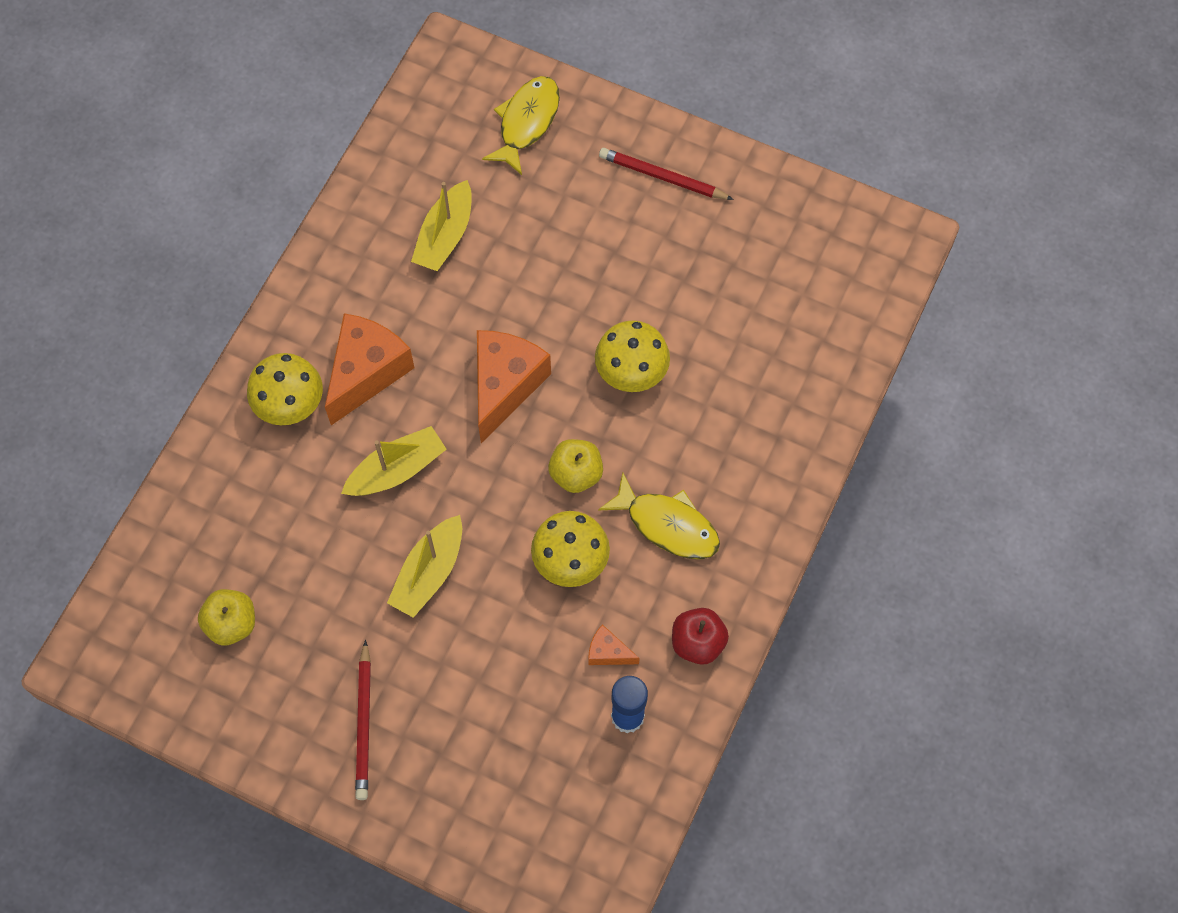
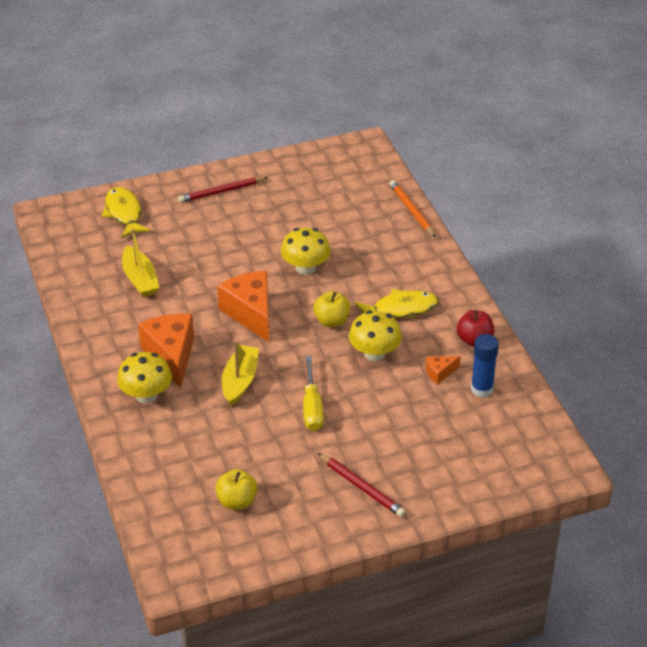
camera: 45 degrees left, 25 degrees down
(429, 573) = (312, 407): yellow boat -> yellow screwdriver
(844, 390) = (411, 210): none -> orange pencil

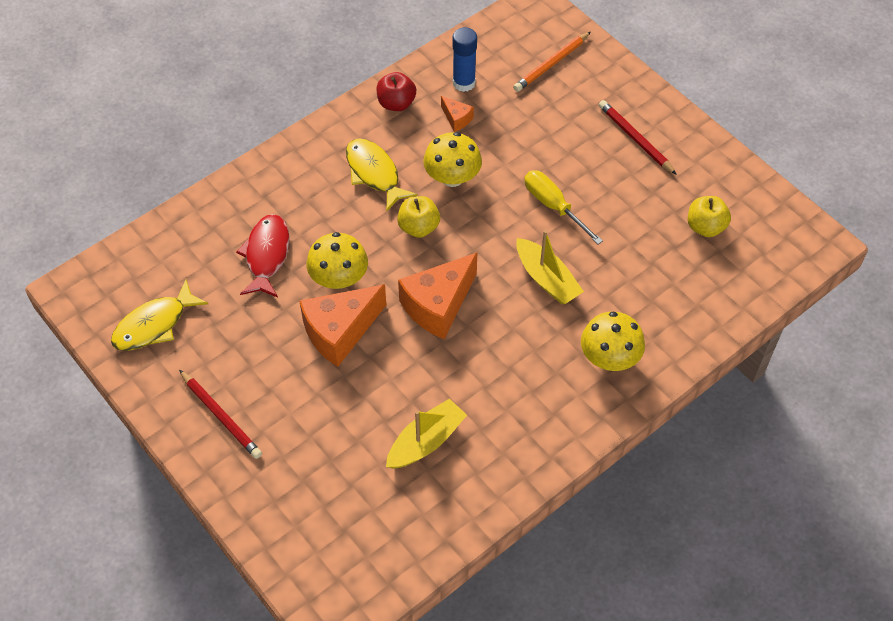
camera: 110 degrees left, 15 degrees up
(124, 213) = (304, 515): yellow fish -> yellow fish (154, 324)
(171, 356) = (539, 357): orange cheese -> orange cheese (340, 331)
(240, 381) = (547, 279): yellow boat -> yellow boat turned 120 degrees counterclockwise
(312, 407) = (553, 206): yellow screwdriver -> yellow screwdriver turned 105 degrees counterclockwise
(347, 236) = (267, 255): none -> red fish
(362, 487) = (635, 139): red pencil -> red pencil turned 60 degrees counterclockwise
(411, 210) = (197, 207): orange pencil -> orange pencil (551, 64)

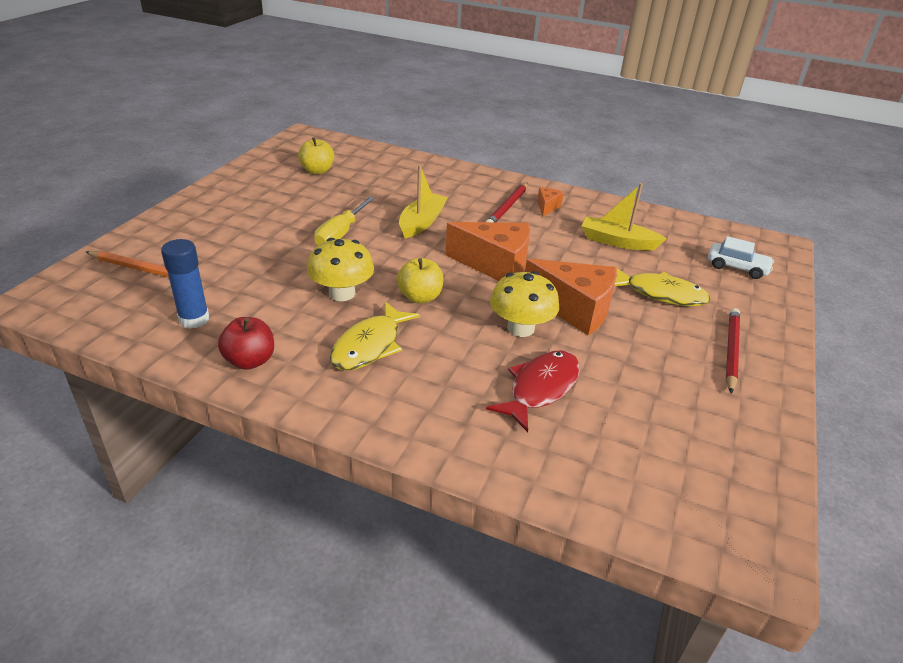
camera: 120 degrees left, 20 degrees down
(154, 324) = (708, 444): yellow fish -> yellow fish (660, 294)
(267, 255) = (540, 388): red fish -> red fish turned 150 degrees clockwise
(322, 528) = (737, 267): none -> white car
(456, 119) = (255, 310): orange cheese -> orange cheese (547, 207)
(609, 357) = (468, 187): yellow mushroom -> none
(635, 139) = (234, 210): red pencil -> red pencil (507, 207)

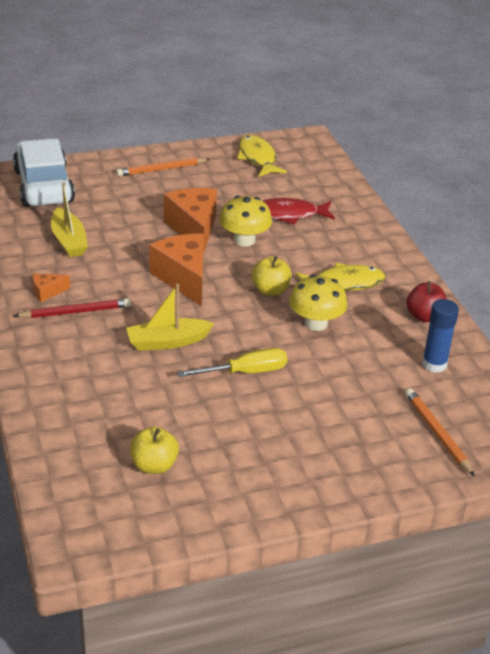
camera: 130 degrees left, 0 degrees up
(660, 294) = (126, 205): yellow fish -> yellow fish (257, 158)
(731, 351) = (161, 169): red pencil -> orange pencil
(737, 267) = (44, 186): white car -> white car, size x2.05

